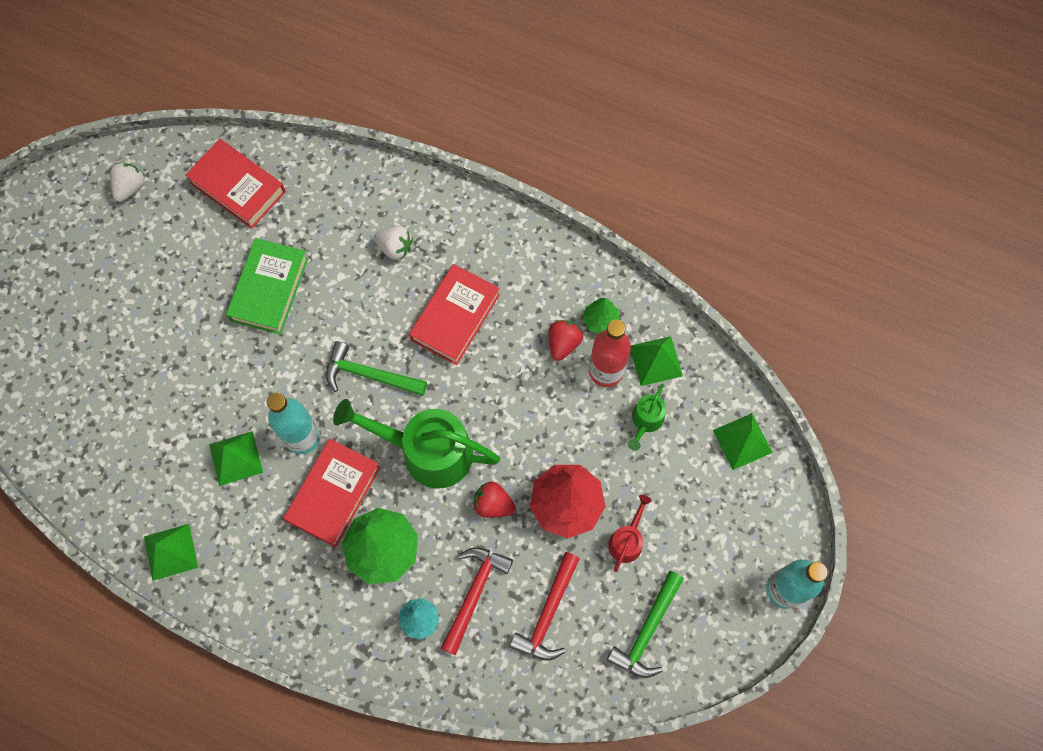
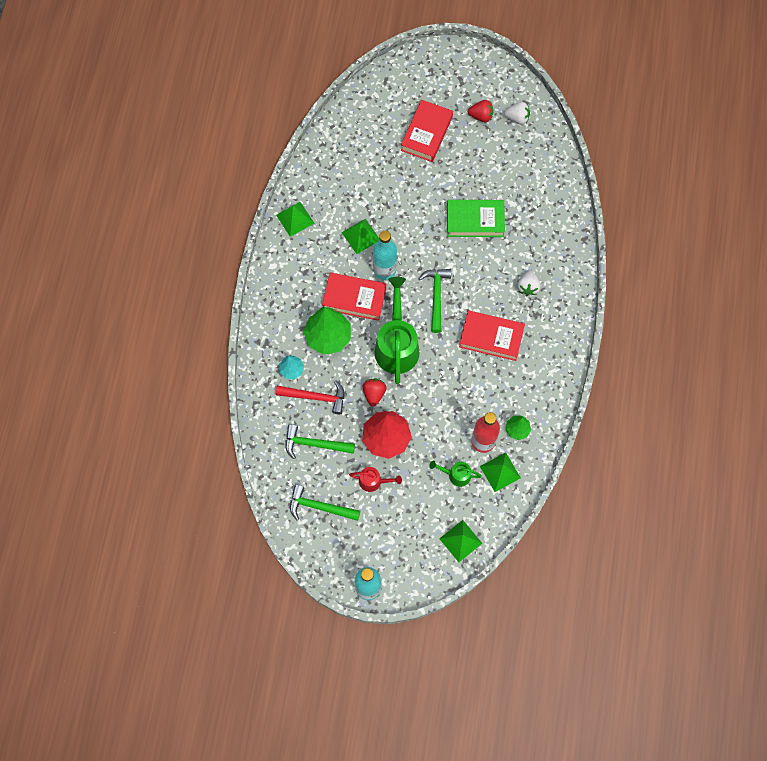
camera: 75 degrees right, 0 degrees up
(238, 187) = (538, 180): red book -> red book (426, 133)
(548, 613) = (315, 444): red hammer -> green hammer
(563, 343) = (494, 409): red strawberry -> red strawberry (481, 116)

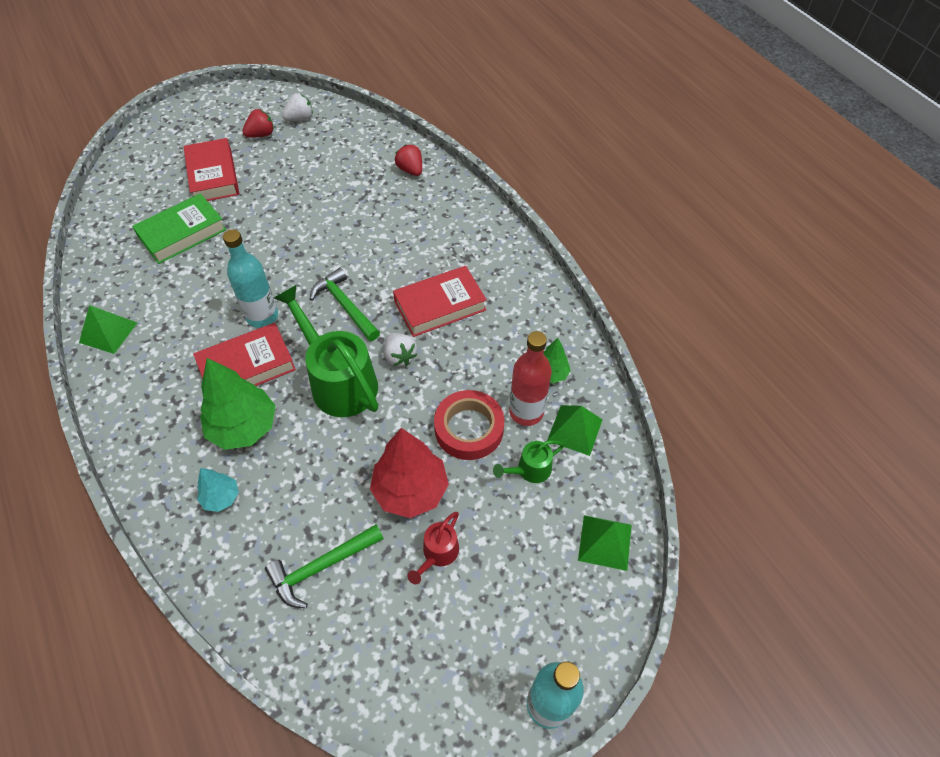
camera: 40 degrees left, 15 degrees down
(315, 397) = (278, 508): red hammer -> none
(320, 507) = (392, 645): green hammer -> none
(361, 236) = (207, 302): green pyramid -> none
(374, 394) = (353, 451): red strawberry -> red strawberry (410, 170)
(374, 481) = (437, 554): red watering can -> red watering can turned 150 degrees clockwise
(444, 427) = (469, 429): none -> red tape
(475, 220) = (329, 217): green book -> green book (182, 233)
(527, 287) = (436, 239): white strawberry -> white strawberry (400, 356)

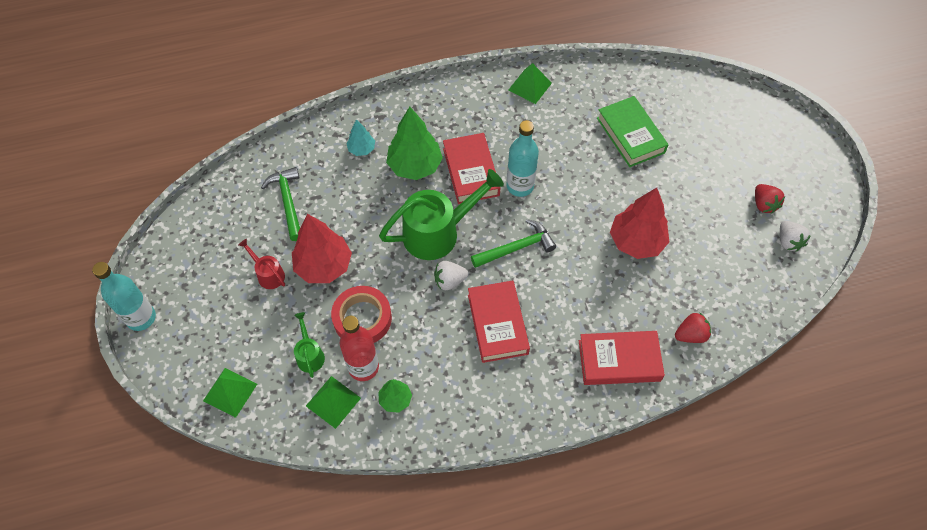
camera: 105 degrees right, 5 degrees up
(213, 176) = (705, 161): red book -> red book (619, 361)
(319, 214) = (636, 241): none -> red tree

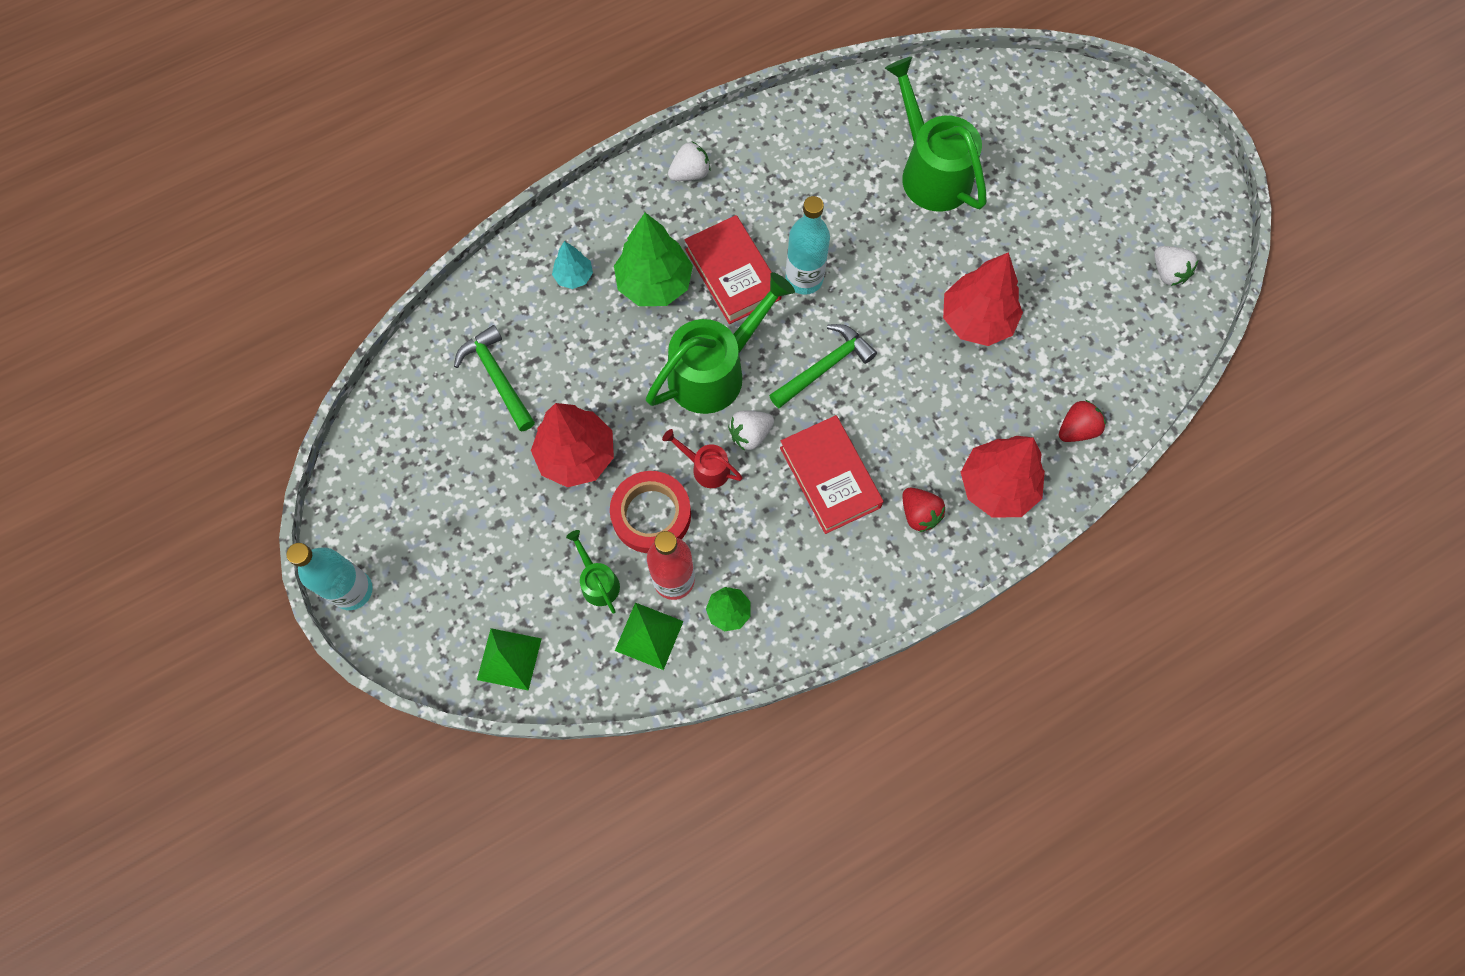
camera: 15 degrees left, 10 degrees up
(268, 274) = (504, 485): red watering can -> red watering can (705, 467)
(462, 101) = (690, 173): none -> white strawberry
(529, 86) = (776, 130): green pyramid -> none
(619, 361) = (997, 486): red book -> red tree
(630, 135) = (930, 170): green book -> green watering can
(764, 204) = (1125, 228): red strawberry -> red strawberry (919, 514)

